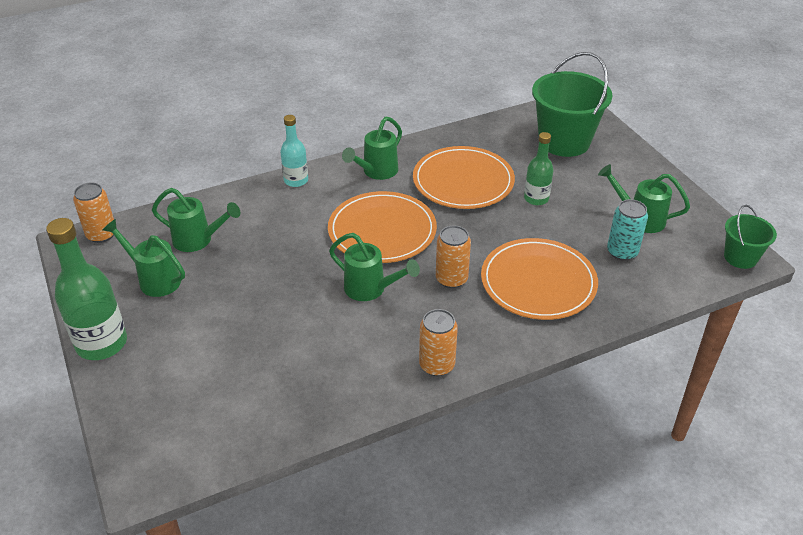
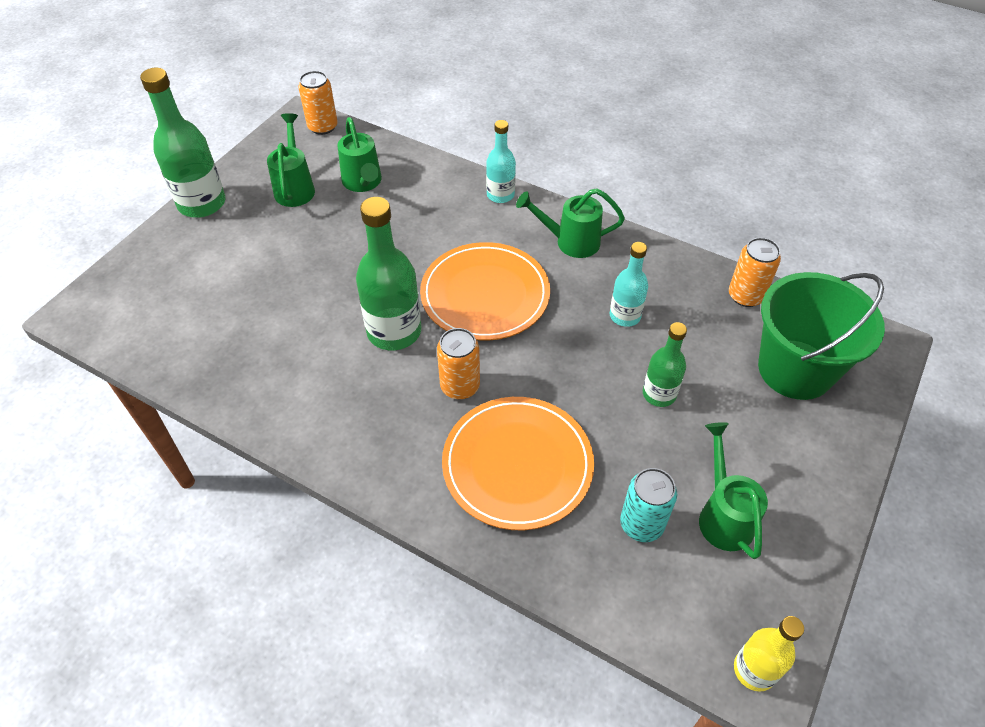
camera: 55 degrees right, 10 degrees up
(370, 289) = (394, 331): green watering can -> green bottle
(437, 365) = (328, 438): orange can -> orange can (745, 296)
(463, 181) = (625, 316): orange plate -> turquoise bottle
(740, 257) = (754, 670): green bucket -> yellow bottle

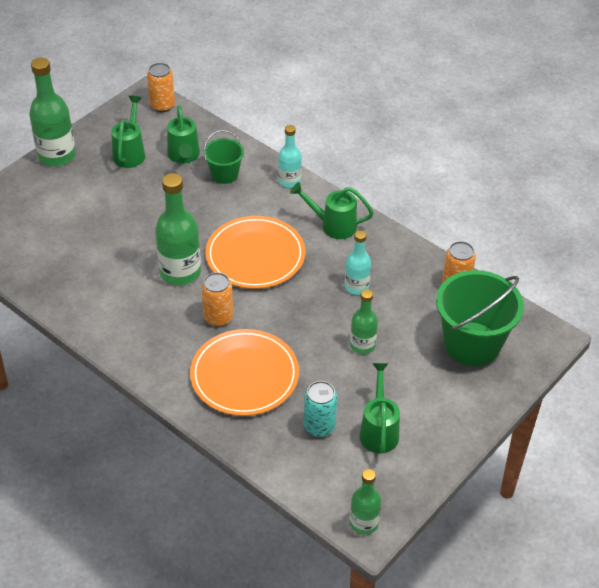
camera: 10 degrees right, 5 degrees down
(419, 198) = (224, 174): none -> green bucket
(754, 670) = (364, 523): yellow bottle -> green bottle

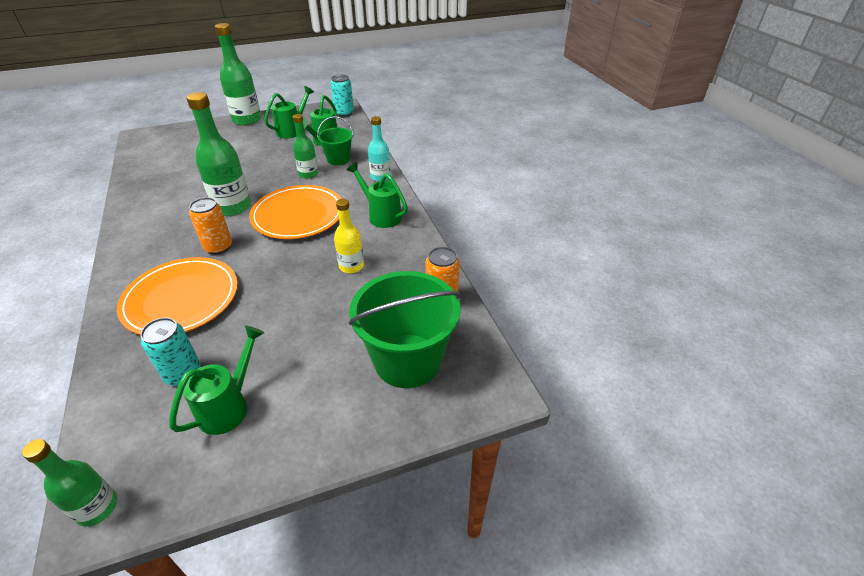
camera: 30 degrees right, 5 degrees down
(162, 105) = (344, 113): orange can -> turquoise can
(356, 287) = (351, 266): turquoise bottle -> yellow bottle
(362, 345) = (304, 316): green bottle -> green bottle (308, 174)

